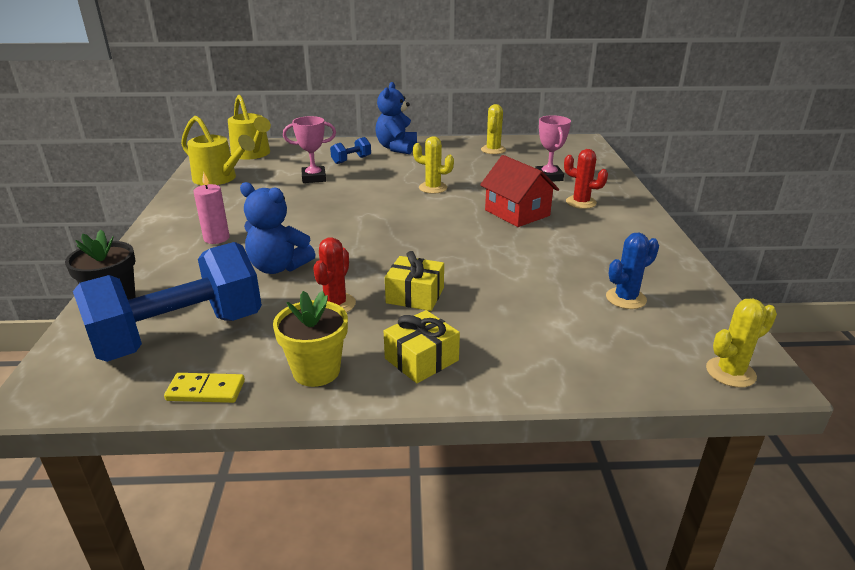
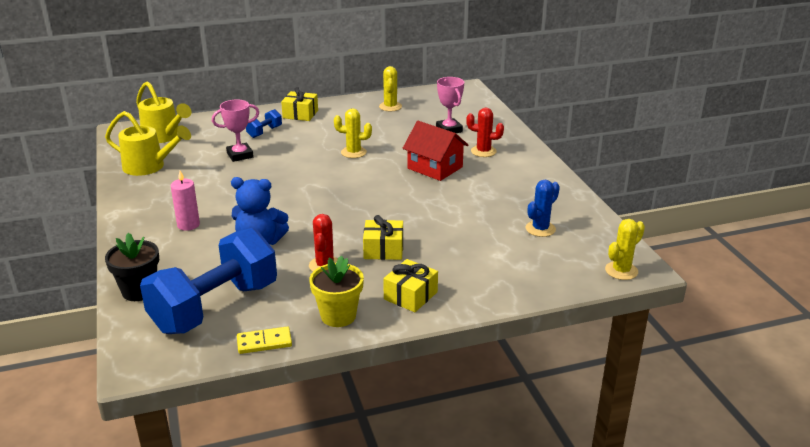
camera: 15 degrees left, 0 degrees up
(396, 148) = (300, 114): blue teddy bear -> yellow gift

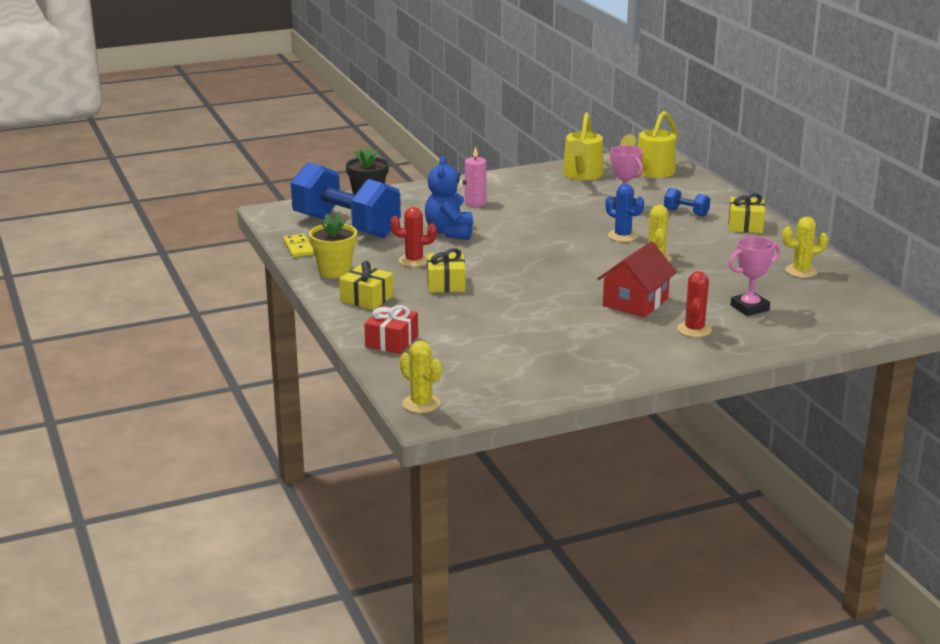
camera: 85 degrees right, 5 degrees down
(506, 283) = (392, 341): none -> red gift
(540, 229) = (504, 361): blue cactus -> blue cactus (622, 236)

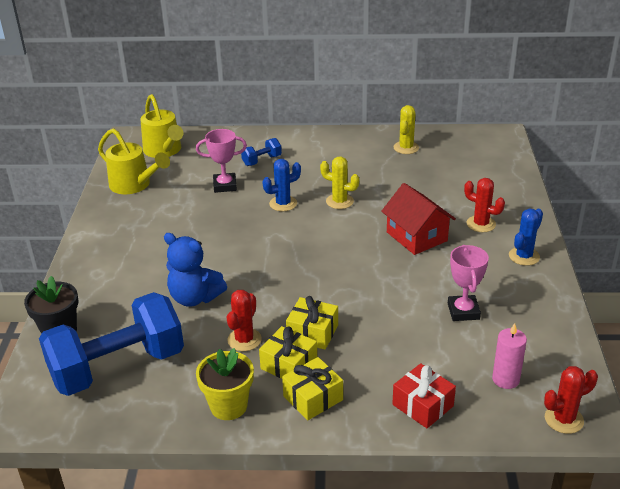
camera: 65 degrees left, 10 degrees up
(298, 248) = (143, 421): yellow domino -> none
(421, 404) = (564, 419): yellow cactus -> red cactus
(475, 203) = (138, 262): pink candle -> pink candle (505, 379)
(658, 358) = (524, 256): none -> blue cactus
(745, 225) = (308, 143): yellow gift -> yellow gift (289, 365)
(749, 308) = (456, 188): pink trophy -> pink trophy (463, 311)

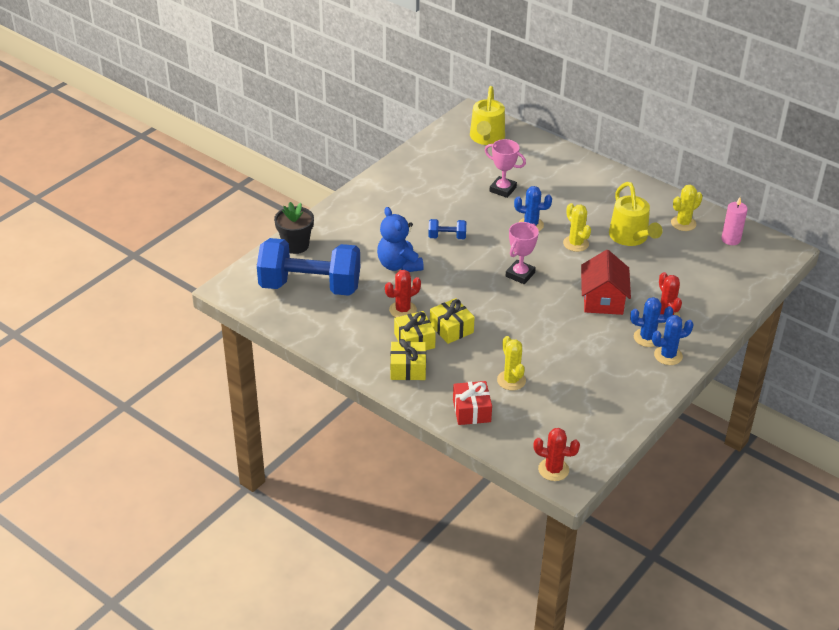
camera: 35 degrees right, 5 degrees up
(134, 185) = (437, 158): yellow watering can -> yellow watering can (631, 238)
(228, 406) = (352, 345): yellow flower pot -> none
(262, 160) = (552, 181): blue dumbbell -> blue dumbbell (447, 237)
(424, 352) = (511, 380): none -> yellow cactus
(463, 311) = (571, 369): pink trophy -> pink trophy (520, 274)
(490, 250) = (647, 338): none -> blue cactus
(505, 379) = (545, 426): pink candle -> pink candle (730, 239)

